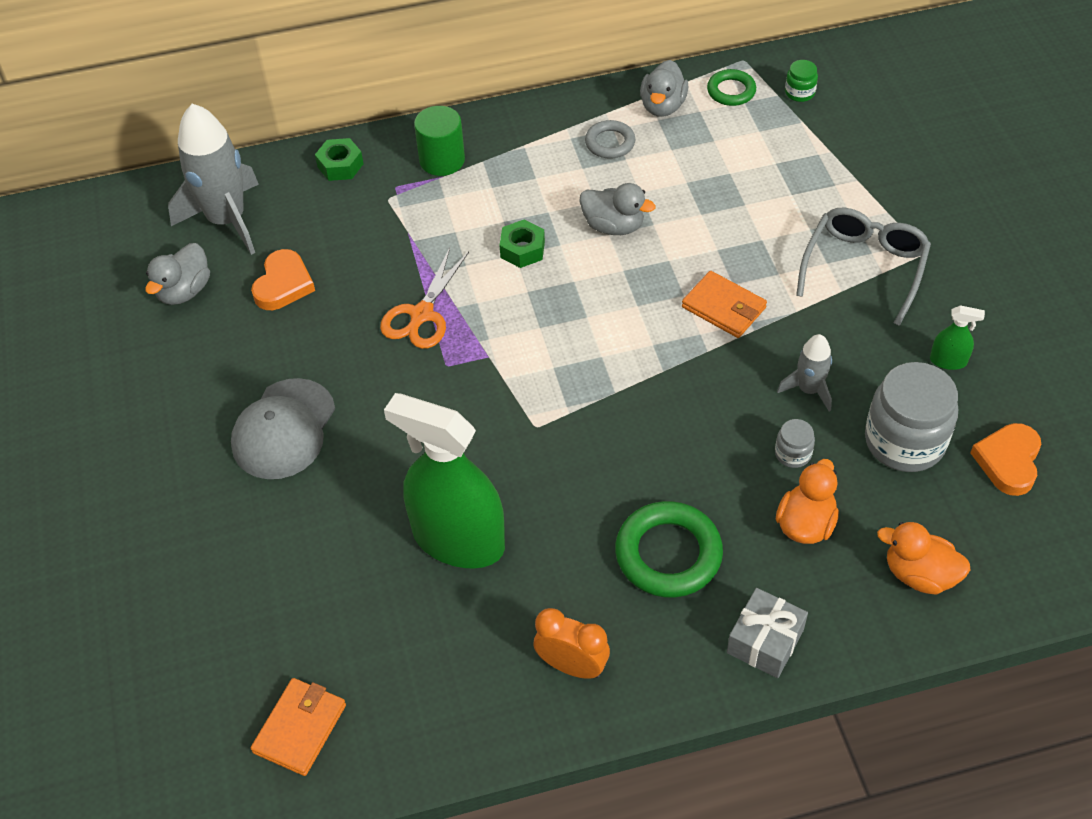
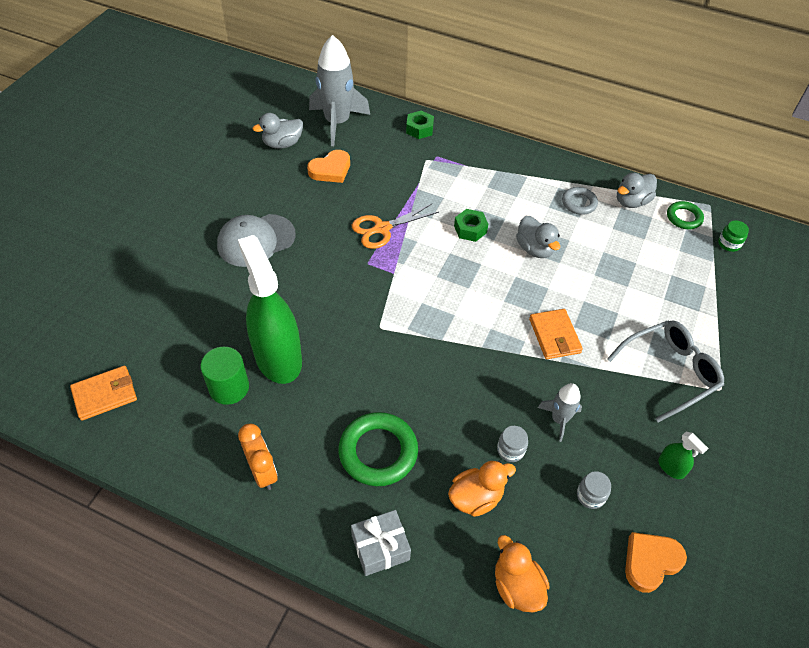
camera: 35 degrees right, 0 degrees up
(442, 160) = (475, 157): green cylinder -> green cylinder (229, 387)
(904, 441) = (590, 496): grey jar -> grey jar, size x0.45

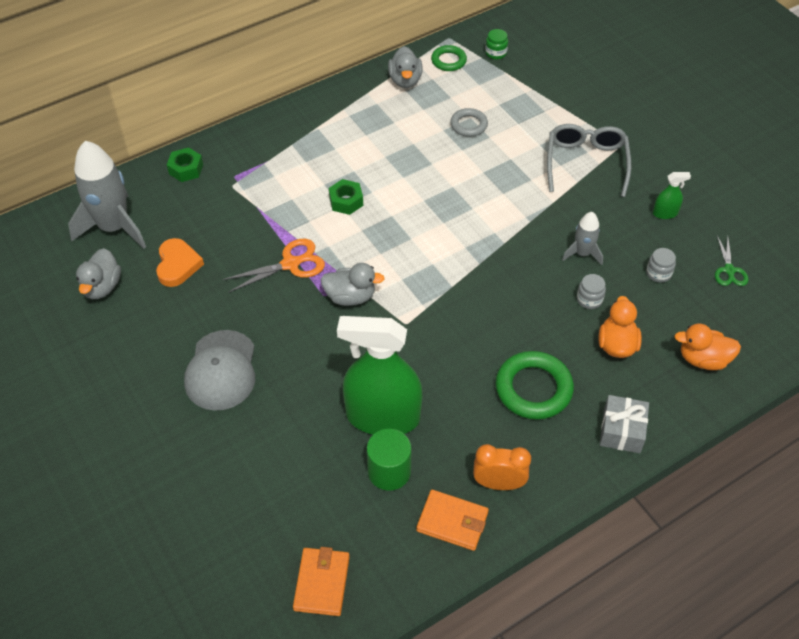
camera: 55 degrees left, 0 degrees up
(381, 229) = (291, 264): orange scissors -> orange scissors turned 120 degrees counterclockwise
(535, 249) = (404, 171): grey duck -> grey duck (350, 297)
(554, 336) = (503, 211): orange wallet -> orange wallet (452, 522)
(579, 203) = (378, 113): grey ring -> grey ring (468, 125)
(650, 562) = (729, 270): orange heart -> green scissors

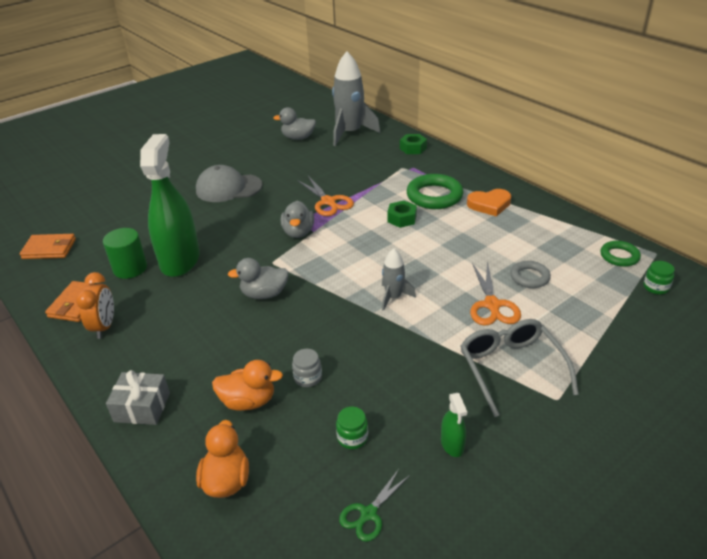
camera: 85 degrees right, 15 degrees down
(177, 265) = (320, 159): orange heart -> orange heart (489, 205)
(405, 80) = (572, 233): grey duck -> grey duck (264, 294)
(505, 158) = (492, 305): none -> orange scissors
(533, 389) = (198, 342): green ring -> green ring (434, 196)
(582, 253) = (371, 370): grey rocket -> grey rocket (393, 297)
(586, 163) = (511, 368): grey glasses -> grey glasses turned 105 degrees counterclockwise
(658, 273) = (352, 437): grey jar -> green jar
(729, 270) = (368, 514): green scissors -> green scissors turned 45 degrees counterclockwise

